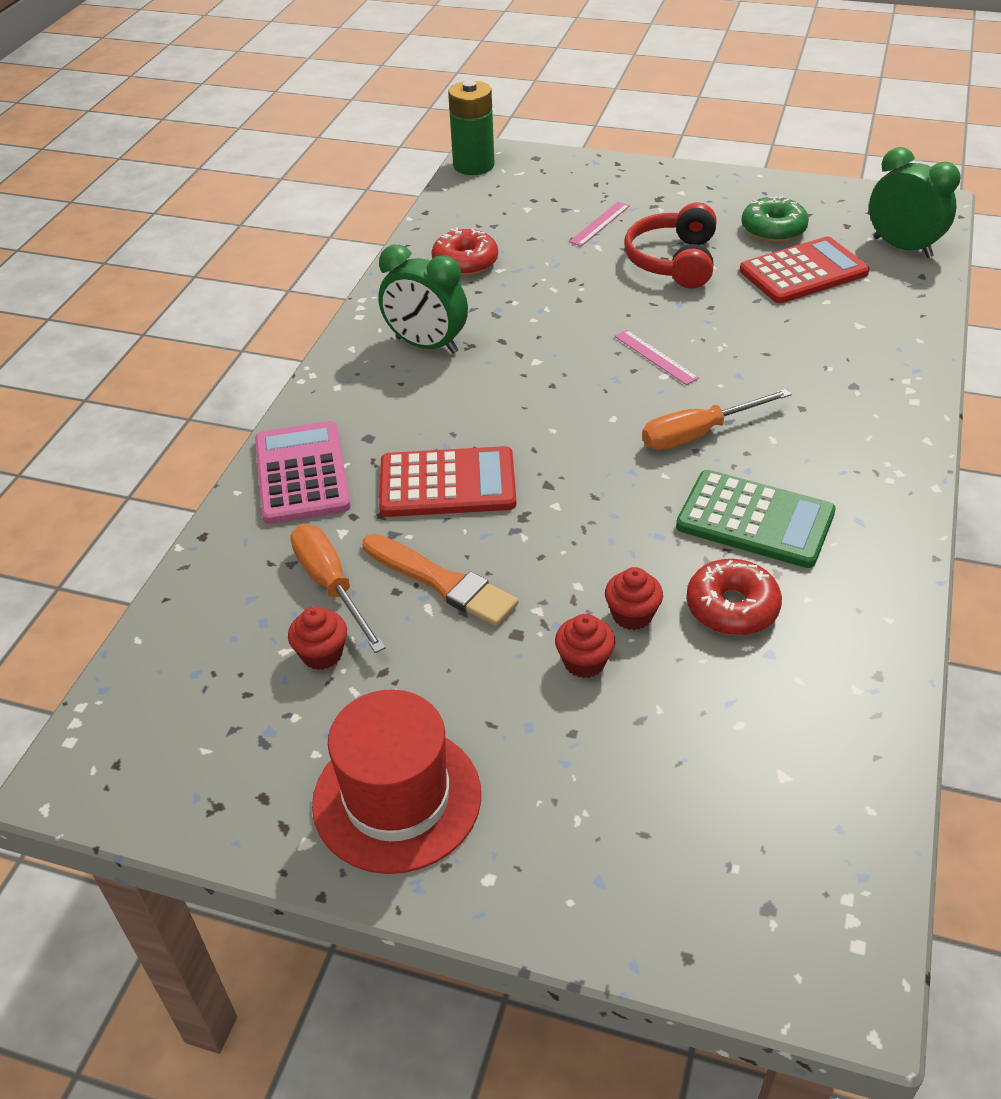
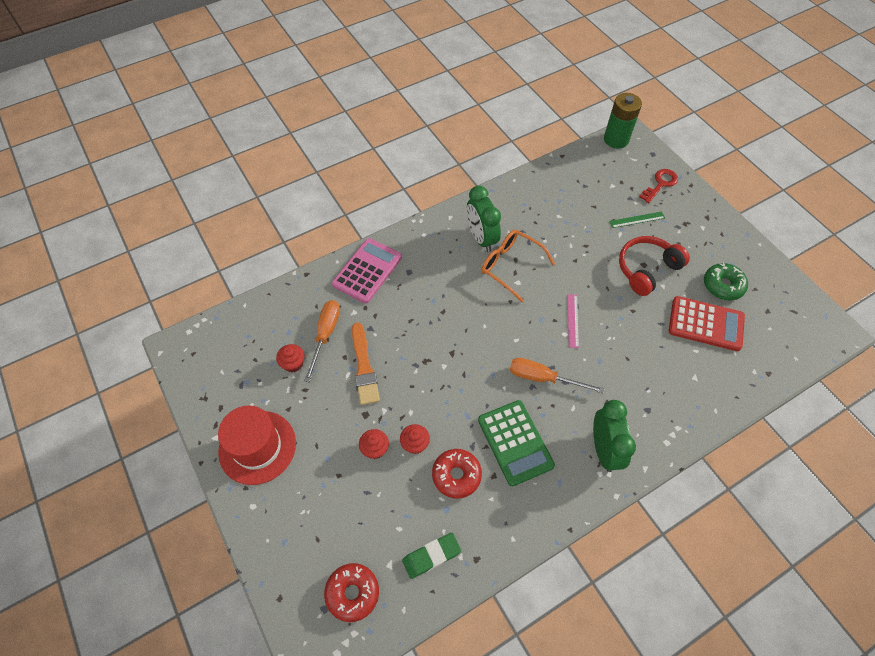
camera: 40 degrees right, 15 degrees up
(447, 484) = (414, 320): red calculator -> none
(465, 262) = (547, 200): red donut -> red donut (352, 593)
(505, 351) = (511, 266): none -> orange glasses
(582, 179) = (660, 184): none -> red key
(599, 223) = (637, 219): pink ruler -> green ruler
(822, 719) = (431, 556): none -> green eraser
(902, 247) = (781, 347): green clock -> green clock (604, 449)

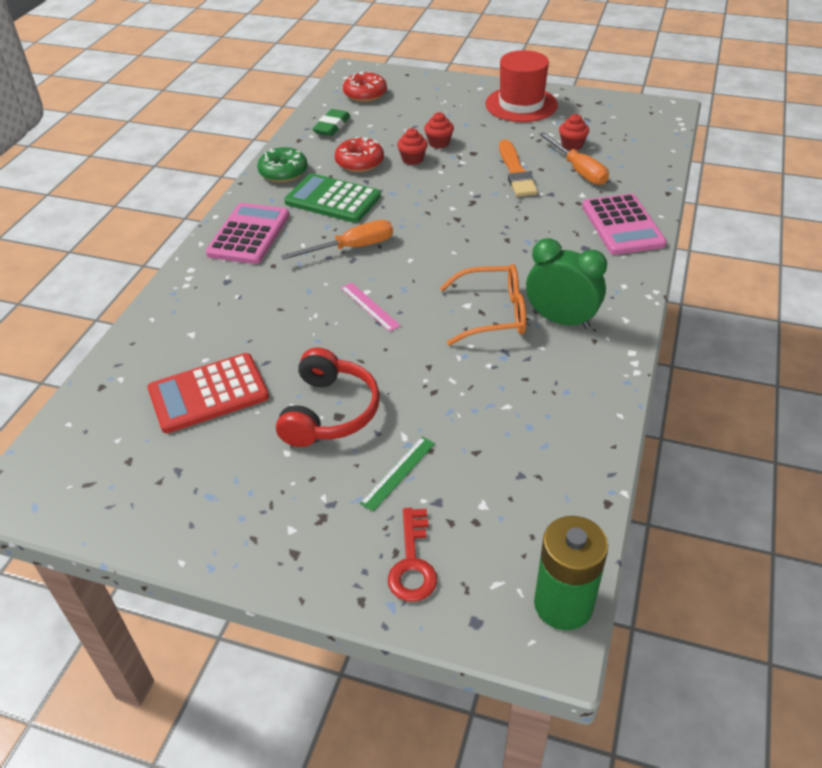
camera: 140 degrees right, 15 degrees down
(364, 367) = (516, 172): orange brush -> orange brush turned 135 degrees counterclockwise
(604, 449) = (249, 234): green clock -> pink calculator
(723, 285) = (210, 456): green donut -> green donut (283, 172)

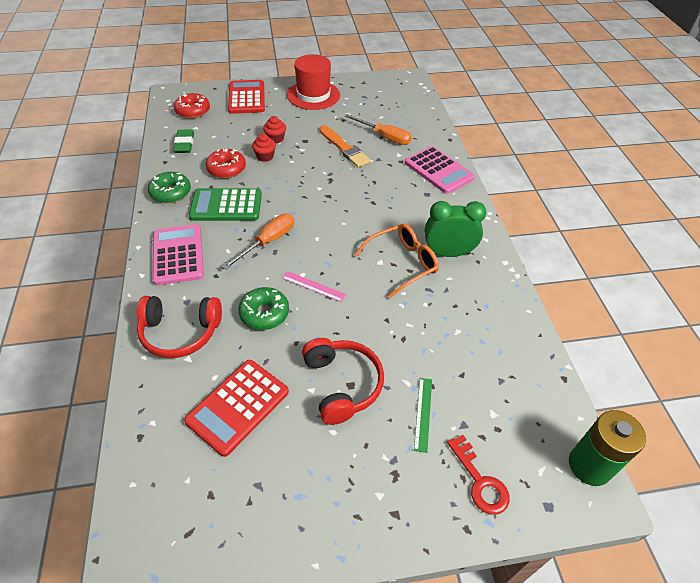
camera: 30 degrees left, 5 degrees up
(201, 308) = (180, 332): none -> red headphones
(297, 317) = (264, 313): none -> green donut
(437, 92) = (246, 97): none -> red calculator
(572, 145) = (368, 118): red cupcake -> none

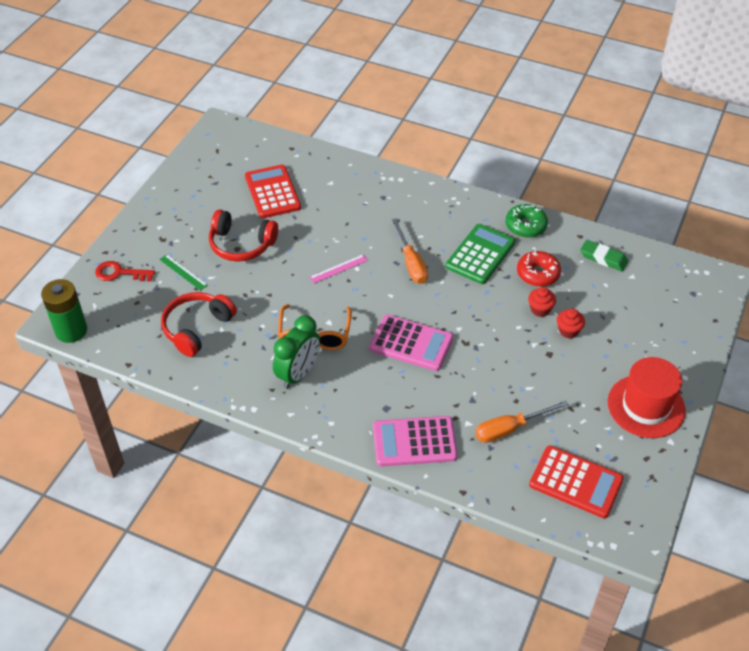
camera: 125 degrees right, 0 degrees up
(178, 255) = (438, 207): pink calculator -> pink calculator (411, 343)
(180, 332) = (356, 185): red headphones -> red headphones (197, 328)
(193, 111) = (668, 284): red donut -> none
(246, 97) = (675, 340): red calculator -> red calculator (576, 482)
(264, 313) = (336, 231): green donut -> none
(344, 148) = (511, 380): orange brush -> none

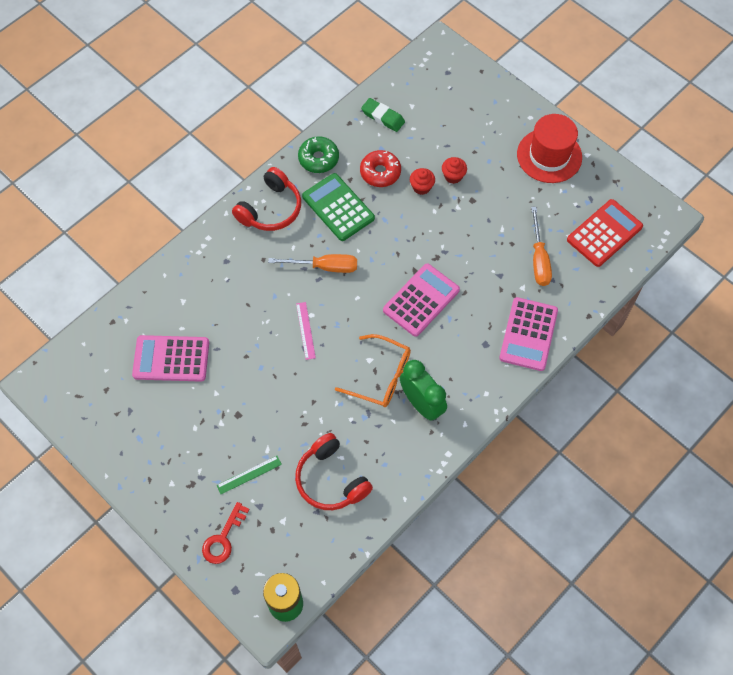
camera: 70 degrees left, 15 degrees up
(241, 245) = (234, 409): red headphones -> red headphones (271, 209)
(272, 192) = (171, 359): red calculator -> pink calculator
(603, 258) = (383, 117): green eraser -> green eraser turned 75 degrees clockwise

